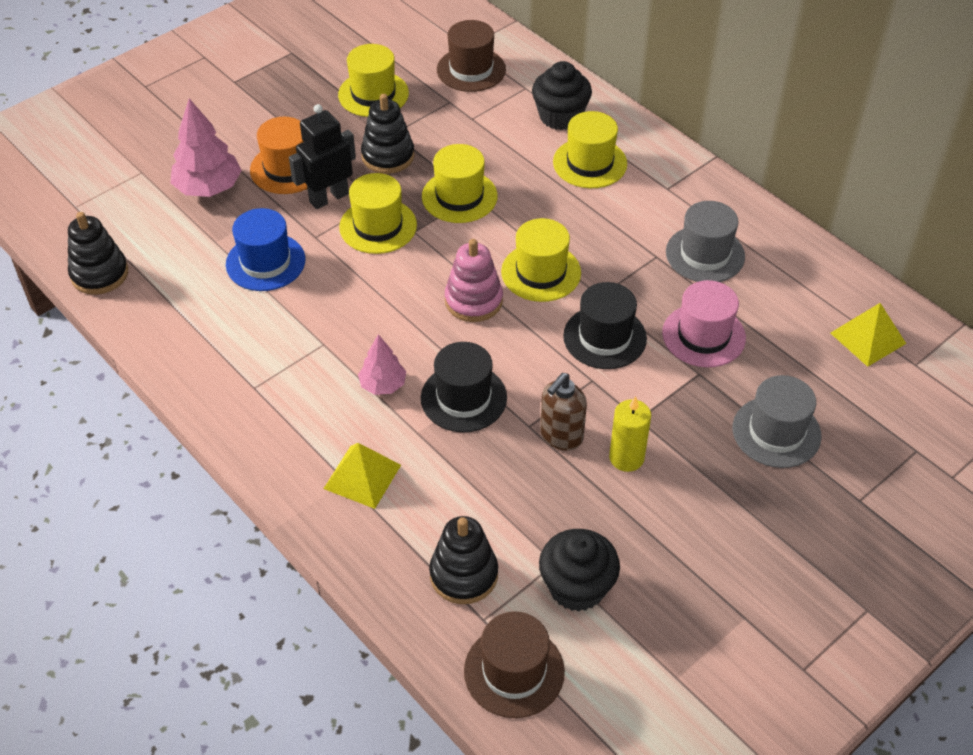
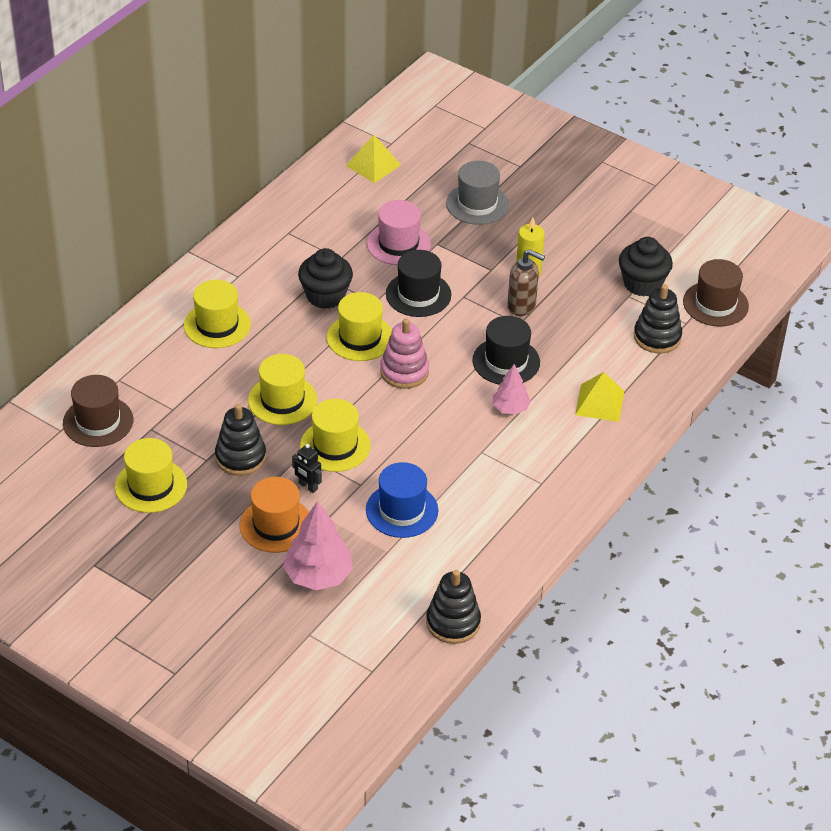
camera: 105 degrees left, 5 degrees down
(328, 197) = (308, 486): black robot -> black robot, size x0.55
(560, 116) = (157, 351): black cupcake -> black cupcake (325, 296)
(705, 254) = (311, 249): grey hat -> none

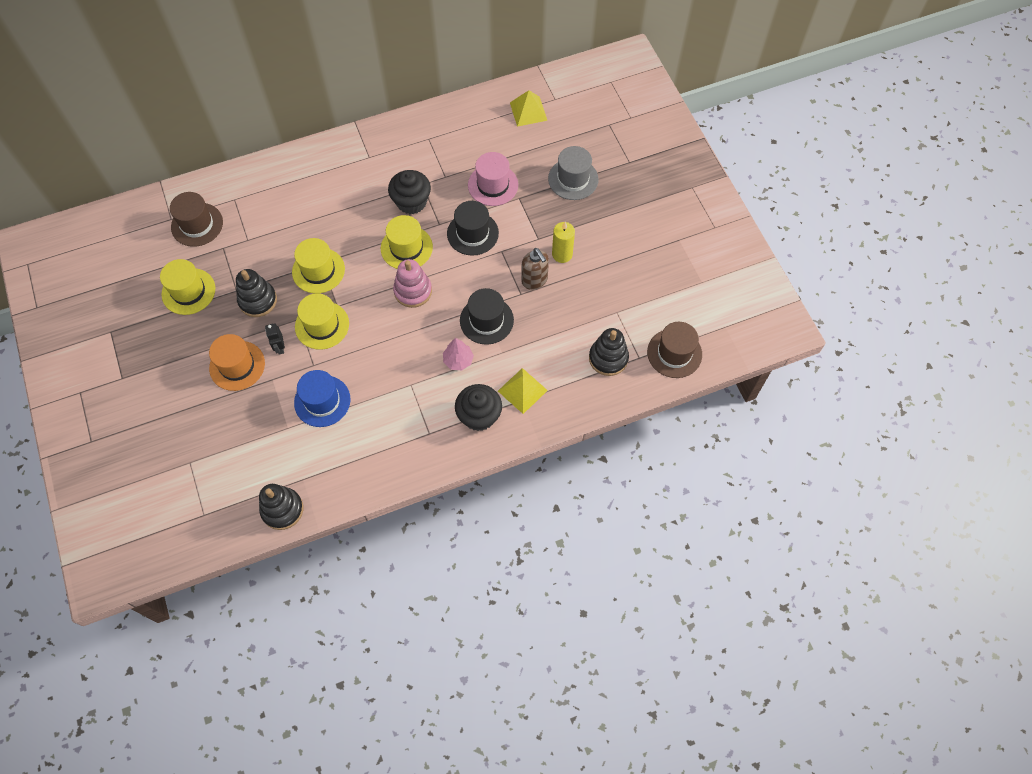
camera: 35 degrees right, 20 degrees up
(217, 325) = (325, 189): yellow hat -> none
(318, 576) = (230, 421): pink tree -> none
(642, 284) = (635, 307): black cupcake -> black cupcake (479, 416)

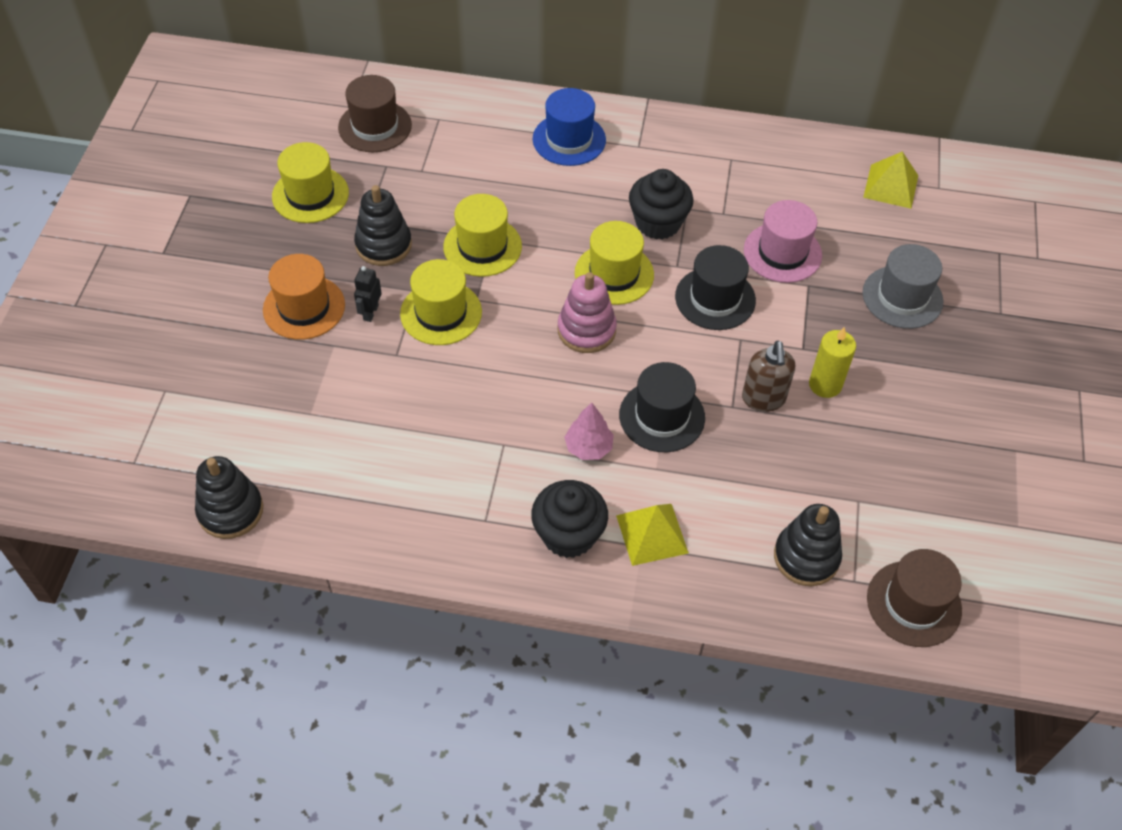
camera: 30 degrees right, 10 degrees down
(322, 401) = (376, 404): blue hat -> blue hat (569, 139)

